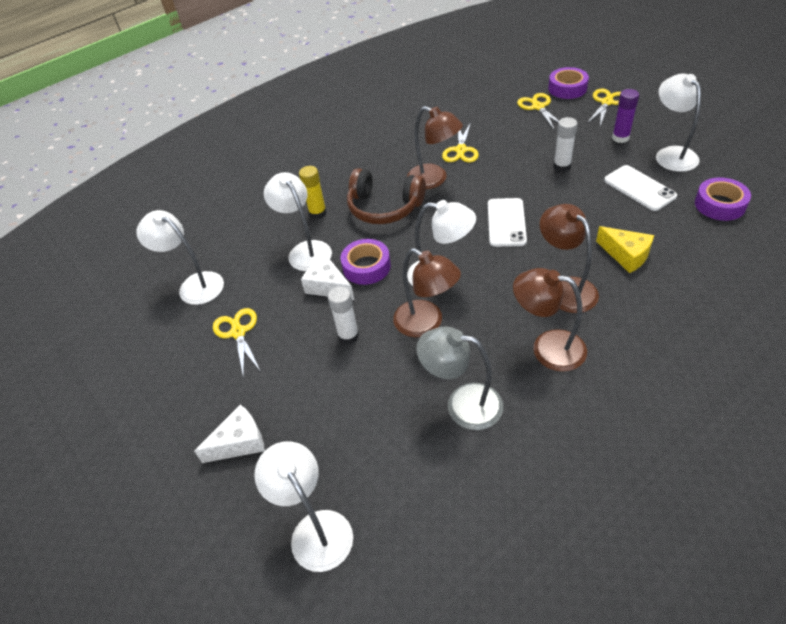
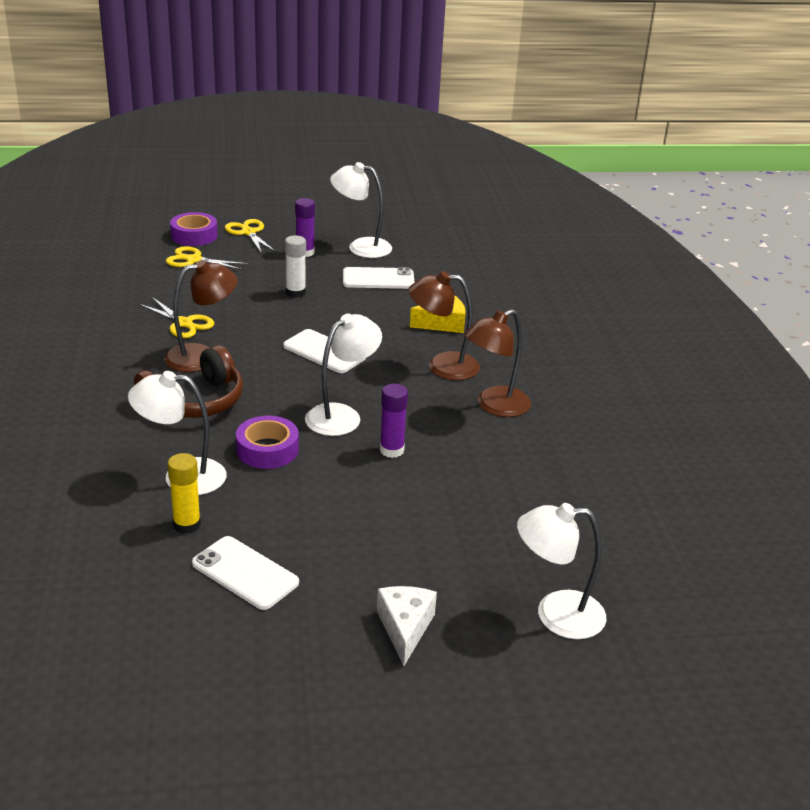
camera: 65 degrees left, 15 degrees down
(194, 285) = (114, 580): white lamp -> none
(238, 332) = (245, 573): yellow scissors -> white phone
(318, 213) = (133, 444): yellow glue stick -> yellow glue stick (187, 525)
(328, 286) = (261, 485): white cheese -> none
(348, 336) = (348, 501): white glue stick -> none
(426, 323) = (391, 450): brown lamp -> purple glue stick
(462, 404) = (505, 474): grey lamp -> none
(720, 204) = (445, 263): purple tape -> none

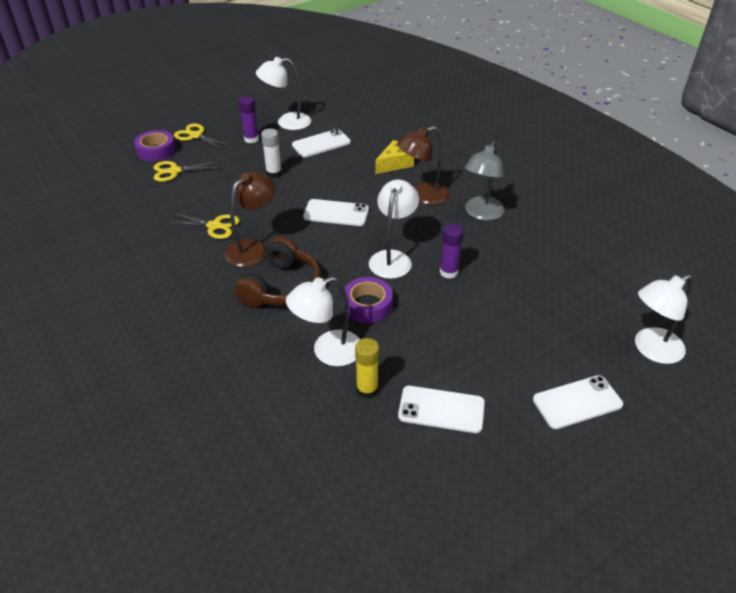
camera: 25 degrees left, 10 degrees up
(405, 628) = (577, 402): white cheese -> white phone
(494, 406) = (481, 214): brown lamp -> grey lamp

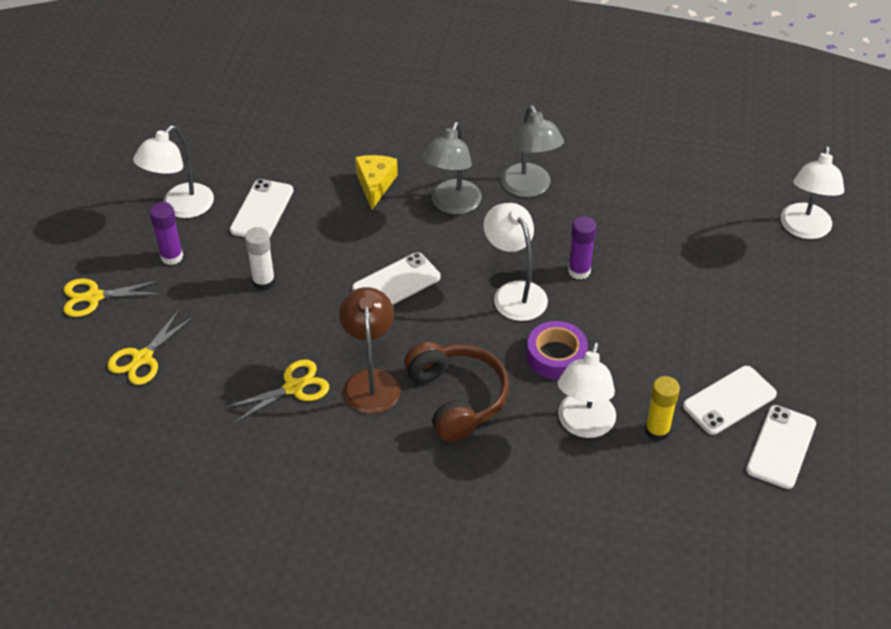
camera: 45 degrees left, 5 degrees up
(156, 151) = (76, 349): purple tape -> none
(422, 196) = (452, 205): brown lamp -> grey lamp
(577, 402) = (808, 315): white phone -> white phone (781, 447)

